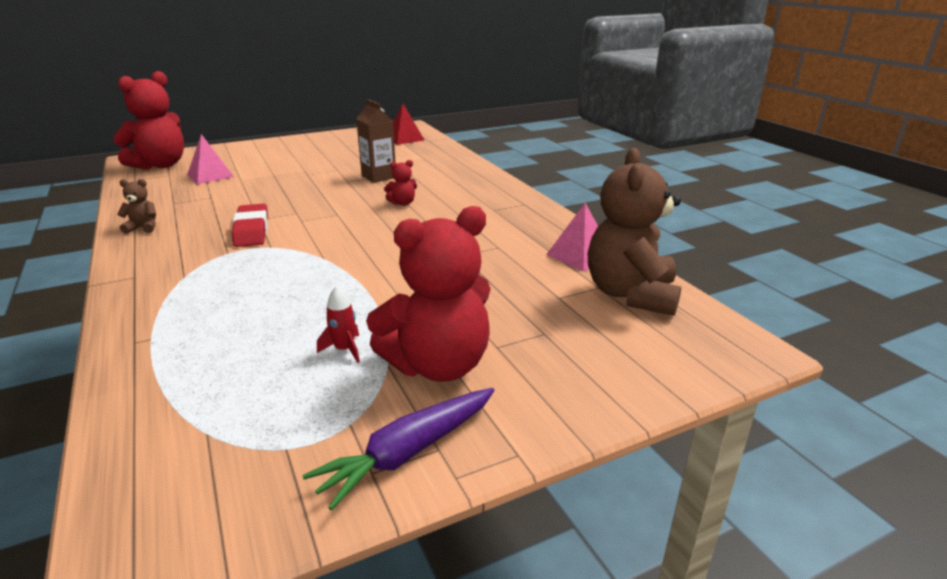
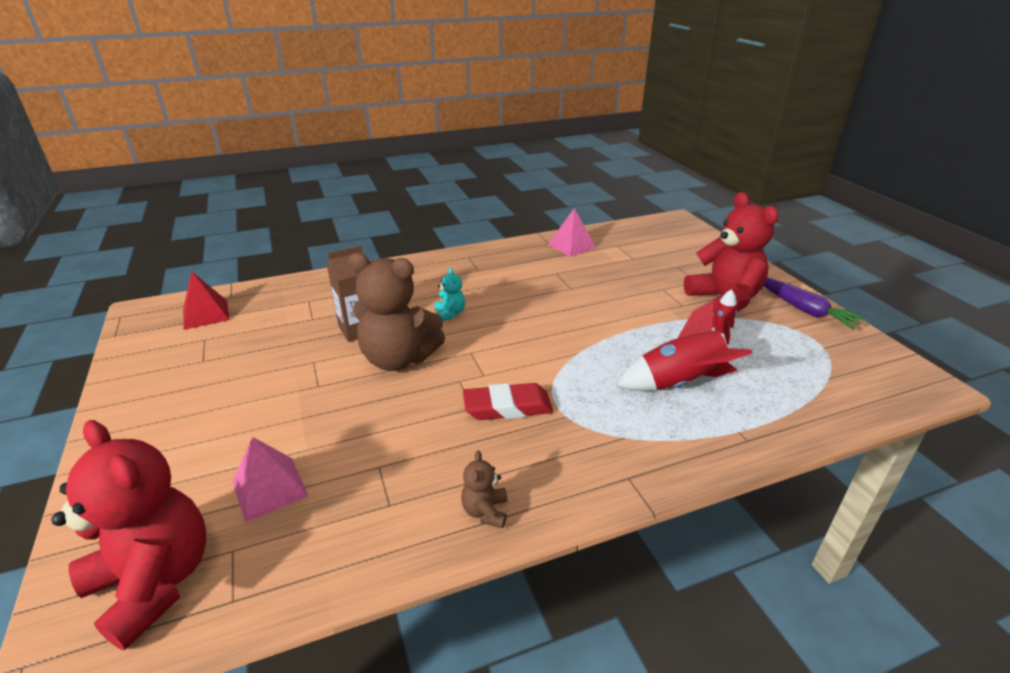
camera: 85 degrees left, 5 degrees up
(248, 310) = (680, 383): none -> red rocket
(402, 203) = (450, 314): red teddy bear -> turquoise teddy bear
(631, 294) = (625, 237): brown teddy bear -> brown teddy bear (398, 359)

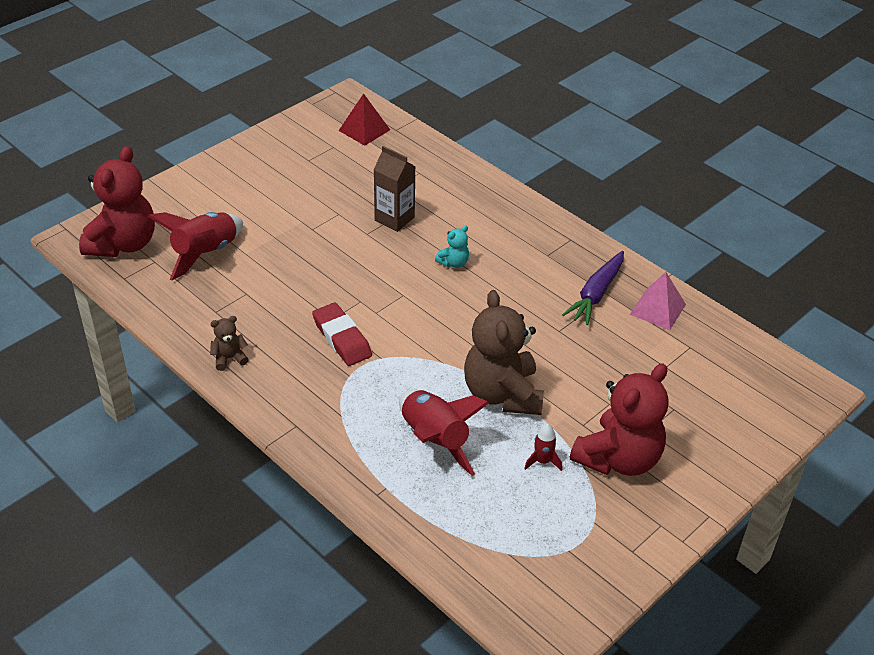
camera: 65 degrees right, 10 degrees up
(270, 488) = (205, 253): pink pyramid -> red rocket
(398, 359) = (368, 257): brown teddy bear -> brown teddy bear (502, 394)
(804, 309) = (645, 532): purple carrot -> purple carrot (596, 294)

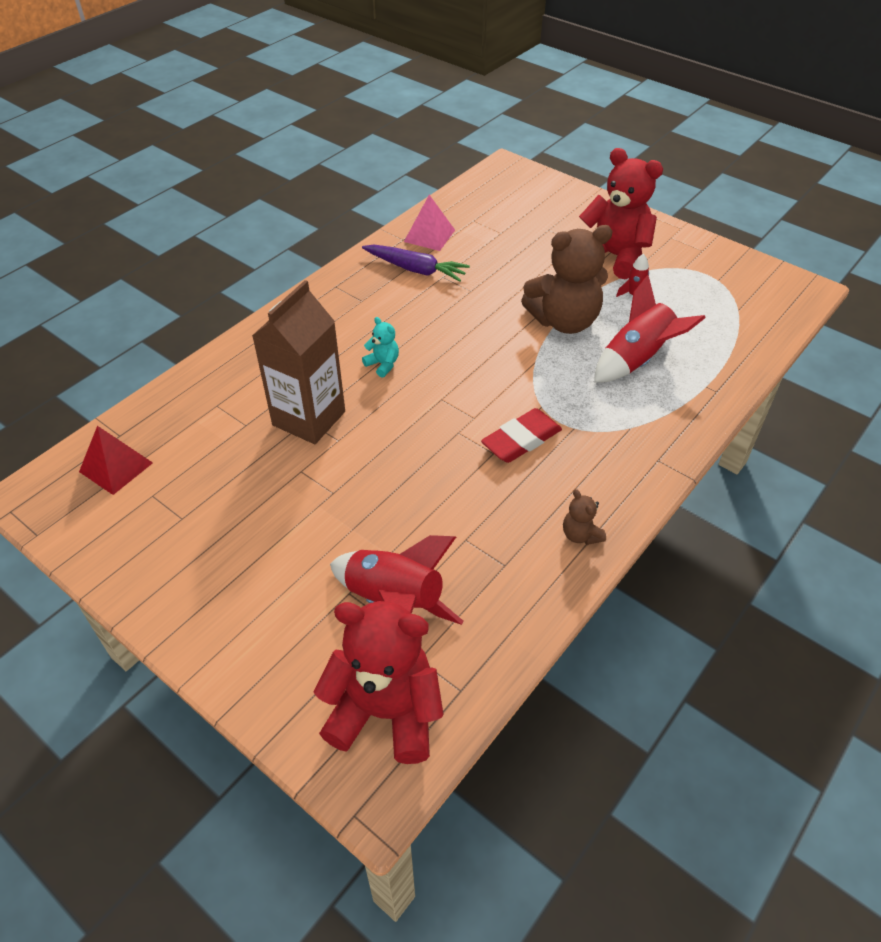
camera: 95 degrees left, 5 degrees up
(394, 219) = (309, 418): brown carton -> brown carton, size x1.50

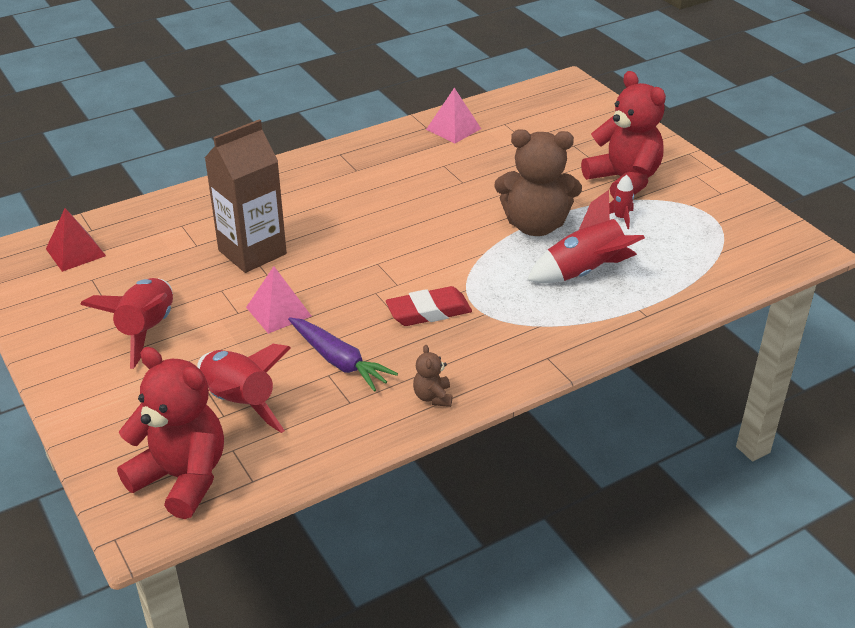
camera: 20 degrees right, 10 degrees down
(247, 542) = (146, 331): none -> red rocket
(374, 480) = (278, 311): none -> pink pyramid
(383, 364) = (342, 225): turquoise teddy bear -> none
(416, 269) = (422, 155): purple carrot -> purple carrot (339, 361)

